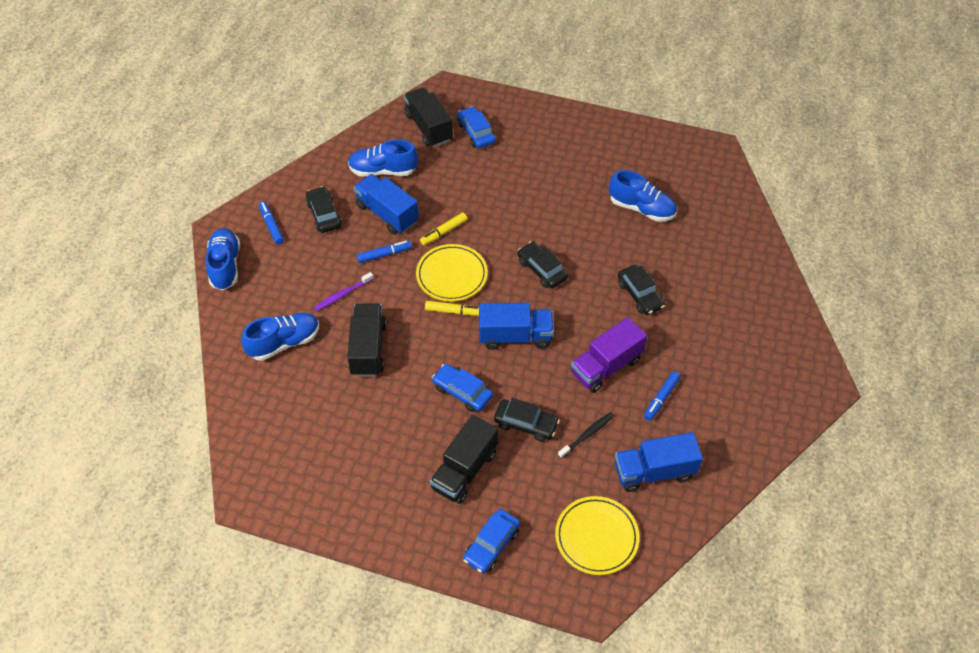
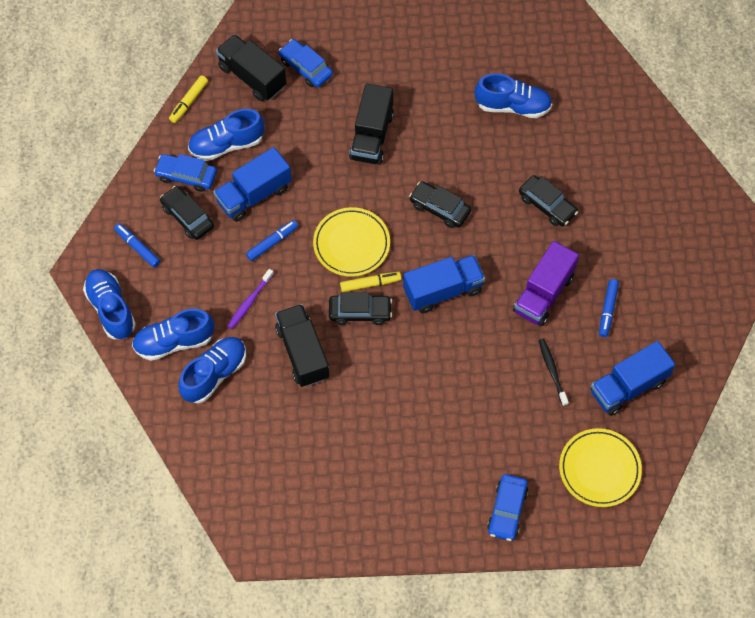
camera: 20 degrees left, 10 degrees up
(263, 307) = (174, 342): none -> blue shoe
(387, 214) = (254, 195): blue truck -> blue truck turned 60 degrees counterclockwise
(443, 232) = (322, 197): yellow marker -> yellow marker (188, 102)
(462, 392) = (415, 367): blue car -> blue car (186, 176)
(464, 470) = (451, 446): black truck -> black truck (371, 136)
(526, 424) = (490, 379): black car -> black car (360, 312)
(587, 435) = (552, 371): black toothbrush -> black toothbrush turned 45 degrees counterclockwise

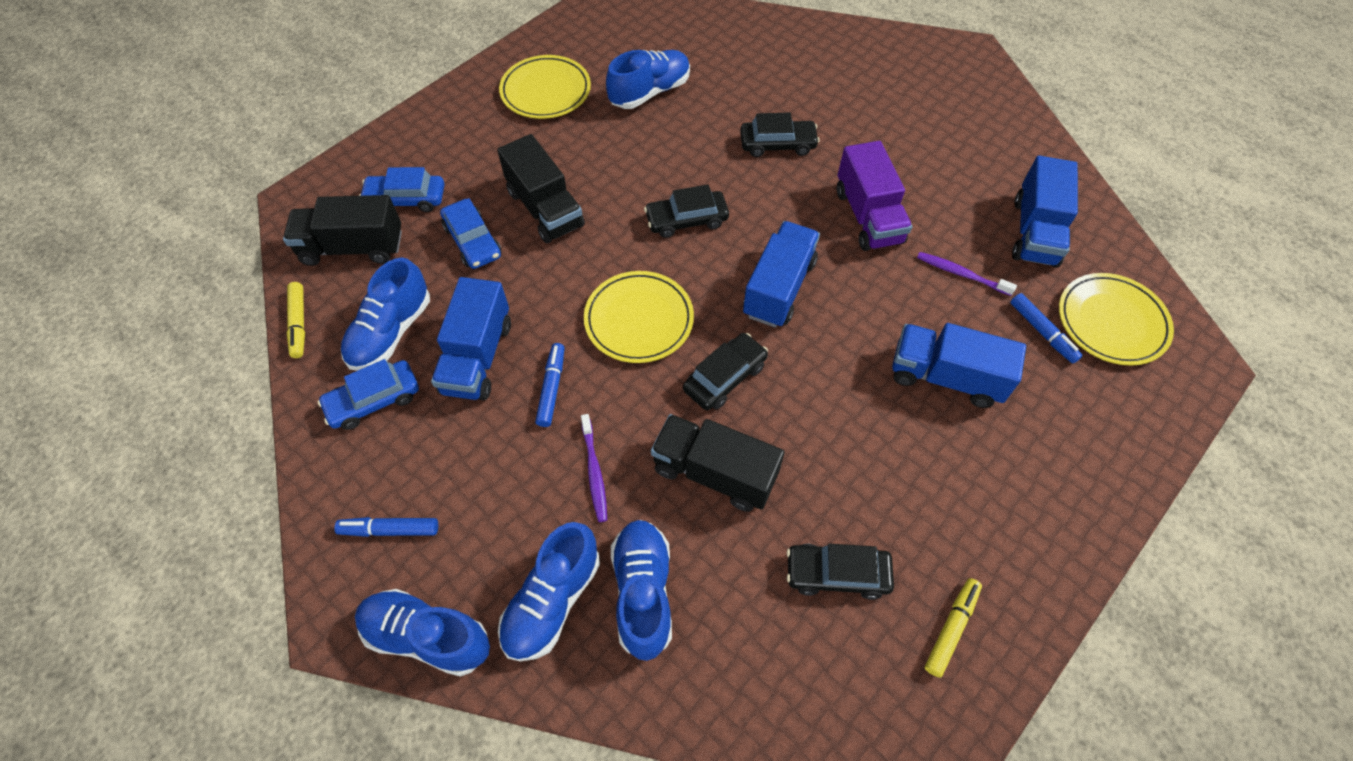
camera: 45 degrees left, 5 degrees down
(187, 217) = (420, 442): black car -> black car (837, 574)
(370, 284) = (702, 341): yellow marker -> yellow marker (951, 628)
(452, 55) = (546, 91): none -> yellow plate
(470, 413) = (946, 377): none -> blue truck
(507, 510) = (1096, 438): blue car -> blue car (473, 241)
(552, 371) = (961, 274): black toothbrush -> purple toothbrush
(607, 310) = (935, 185): blue marker -> blue marker (1042, 332)

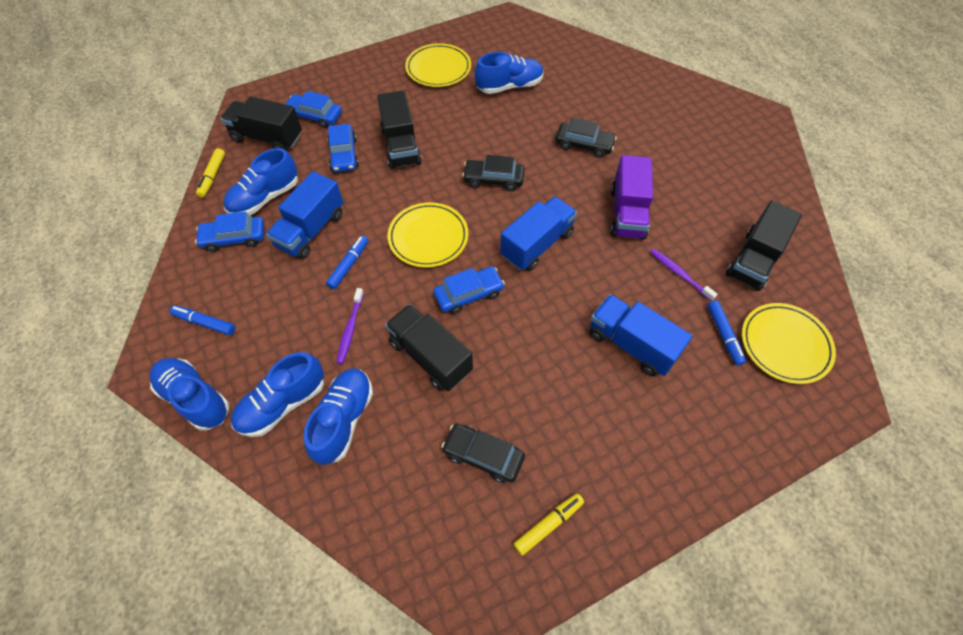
camera: 20 degrees right, 0 degrees up
(725, 377) = (469, 294): black car -> blue car
(1035, 232) = (753, 260): blue truck -> black truck

